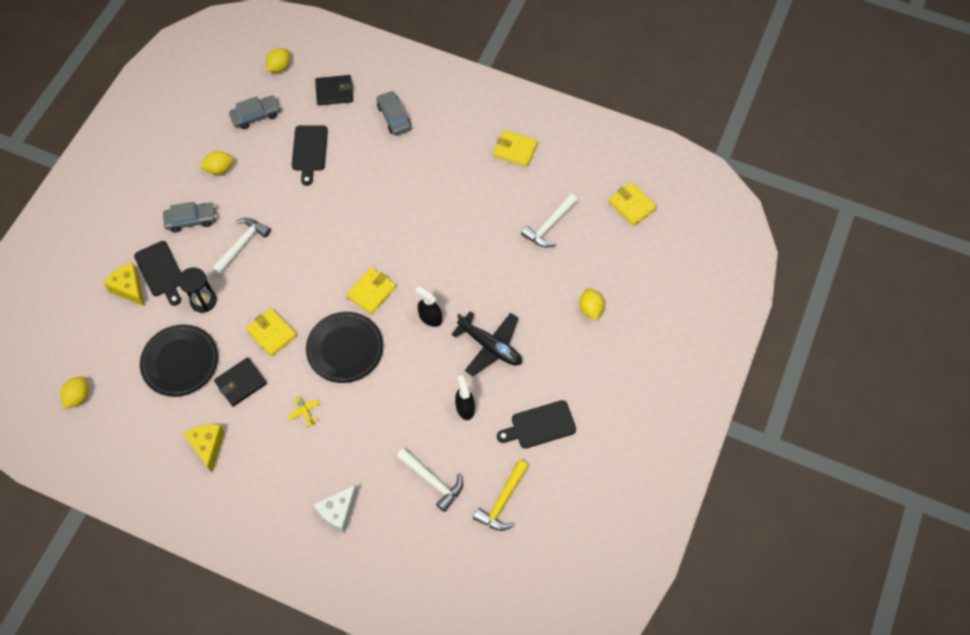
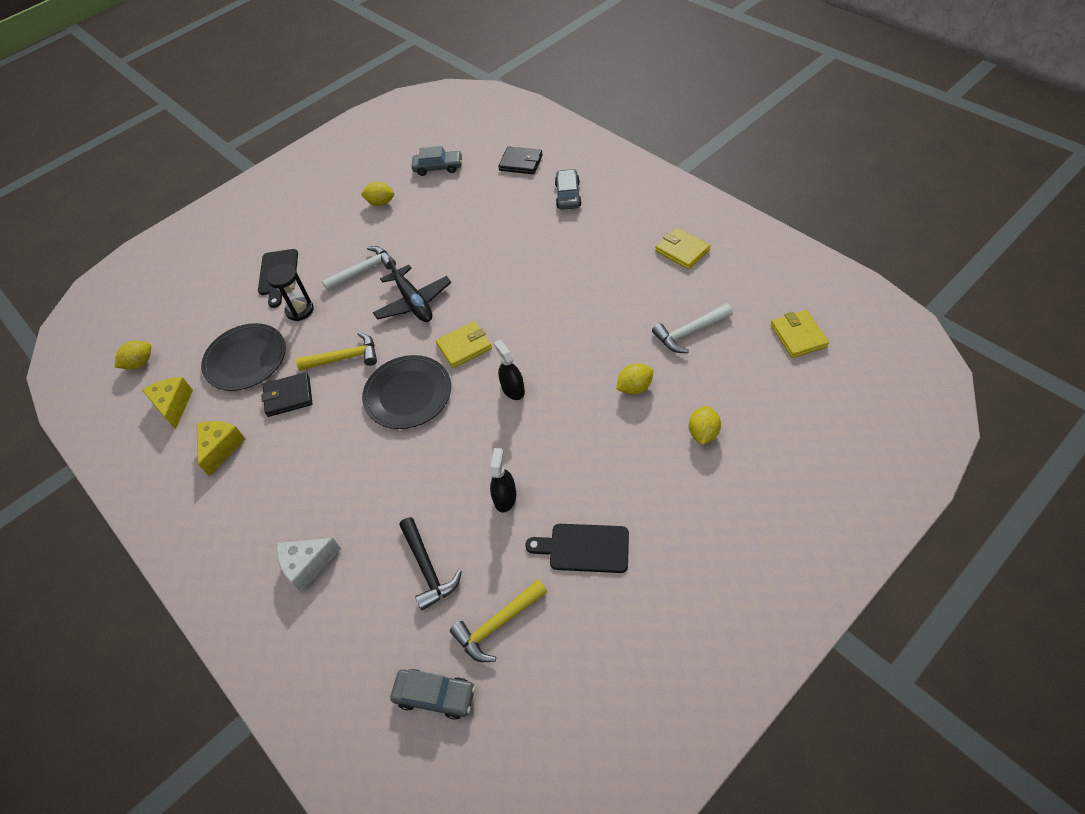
camera: 30 degrees right, 10 degrees down
(129, 288) = (243, 282): yellow cheese -> yellow cheese (173, 405)
(191, 220) = (331, 239): grey car -> grey car (435, 695)
(271, 333) = (344, 358): yellow wallet -> yellow hammer
(279, 67) = (481, 134): yellow lemon -> yellow lemon (634, 387)
(304, 412) = (333, 445): yellow plane -> none
(309, 151) = (471, 206): black cutting board -> none
(432, 481) = (427, 568): white hammer -> black hammer
(490, 346) = (565, 439): black plane -> black plane (413, 302)

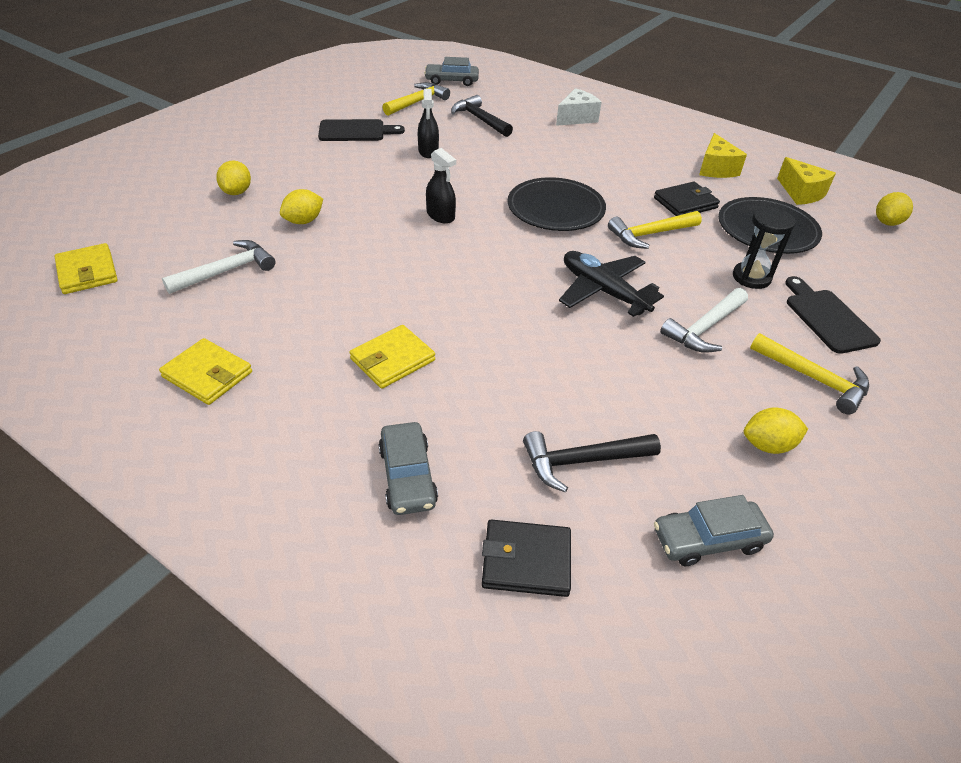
camera: 160 degrees right, 10 degrees down
(325, 236) = (813, 379): none -> yellow hammer
(464, 346) = (511, 249): yellow wallet -> yellow wallet (392, 360)
(479, 199) = (582, 461): none -> black hammer

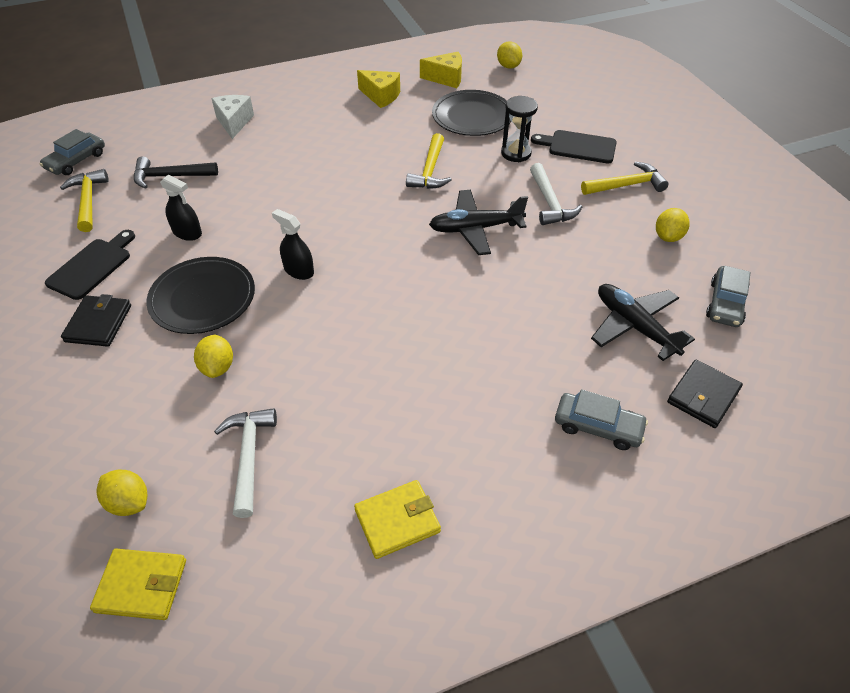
camera: 55 degrees left, 5 degrees up
(237, 192) = (110, 402): yellow lemon -> yellow lemon (129, 502)
(392, 360) = (467, 383): yellow wallet -> none
(440, 216) = (299, 270): black spray bottle -> black spray bottle turned 135 degrees counterclockwise
(555, 208) = (353, 200): black plate -> black plate (202, 298)
(582, 461) = (635, 326): black hammer -> black plane
(685, 203) = (408, 133): black wallet -> black wallet (98, 323)

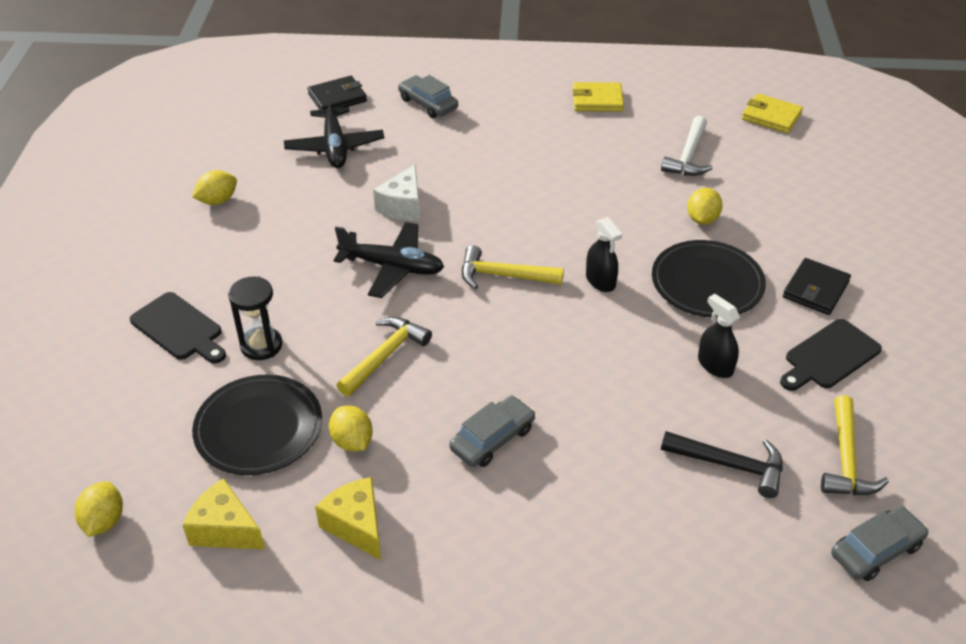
camera: 155 degrees left, 5 degrees down
(129, 502) = (780, 156): yellow lemon -> yellow lemon (352, 441)
(234, 122) = (615, 550): white cheese -> white cheese (403, 206)
(549, 202) = (289, 270): white hammer -> none
(626, 185) = (188, 262): yellow hammer -> yellow hammer (503, 275)
(725, 303) = (244, 140): grey car -> grey car (492, 439)

